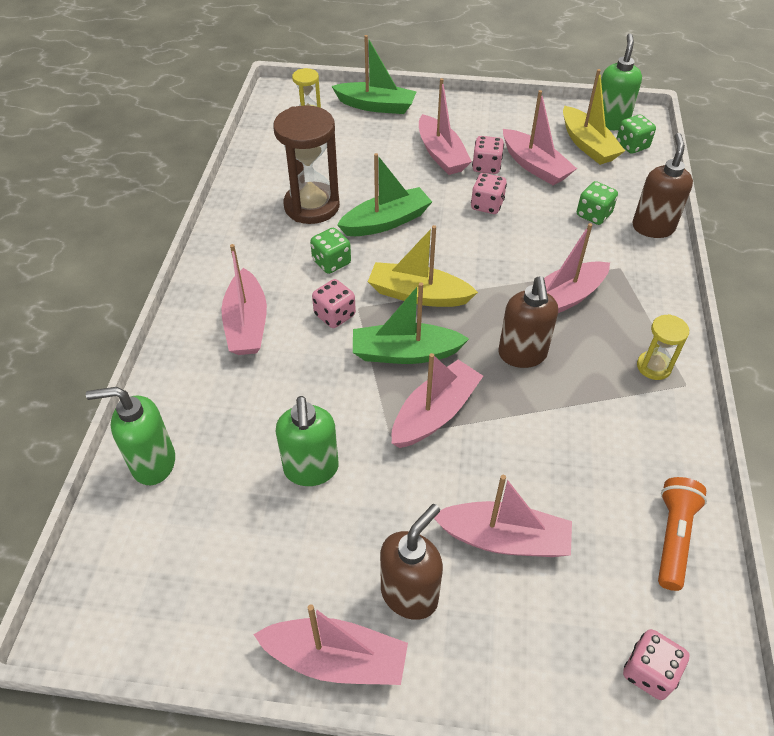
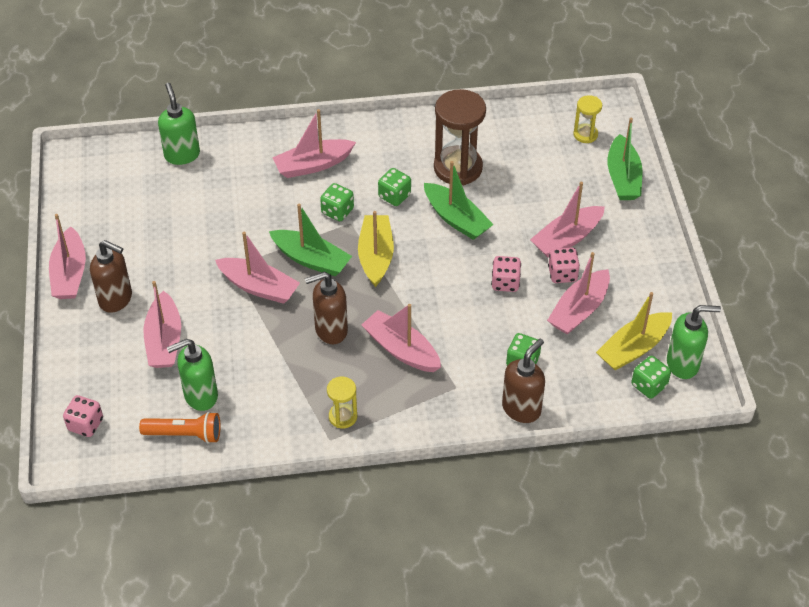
camera: 75 degrees right, 0 degrees up
(311, 469) = (195, 231): green soap dispenser -> green soap dispenser (200, 396)
(335, 315) = (337, 211): pink dice -> green dice
(405, 353) = (311, 259): green boat -> green boat turned 135 degrees clockwise
(652, 227) = (521, 409): brown soap dispenser -> brown soap dispenser turned 45 degrees counterclockwise

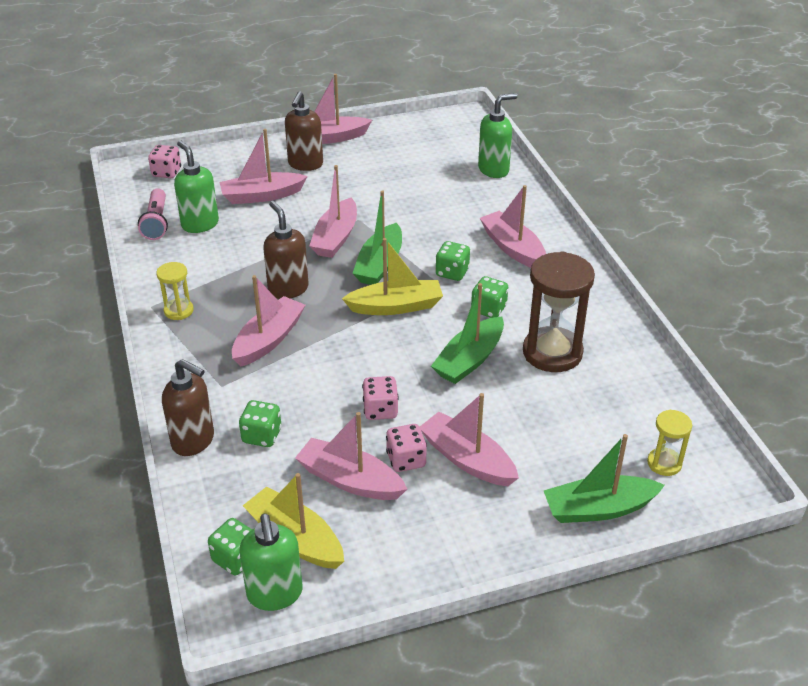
camera: 80 degrees right, 10 degrees down
(185, 434) = (156, 222): orange flashlight -> pink flashlight

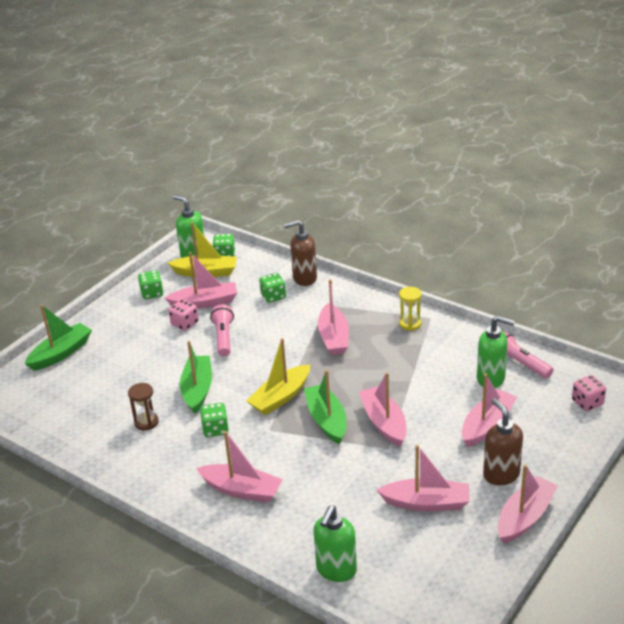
camera: 145 degrees right, 5 degrees down
(288, 289) = (365, 370): brown soap dispenser -> none
(380, 410) = (223, 337): pink dice -> pink flashlight
(452, 272) = (268, 442): green dice -> green dice (152, 293)
(467, 459) = (151, 340): pink boat -> pink boat (426, 503)
(552, 352) = (146, 422): brown hourglass -> brown hourglass, size x0.51
(664, 463) = (34, 393): yellow hourglass -> none

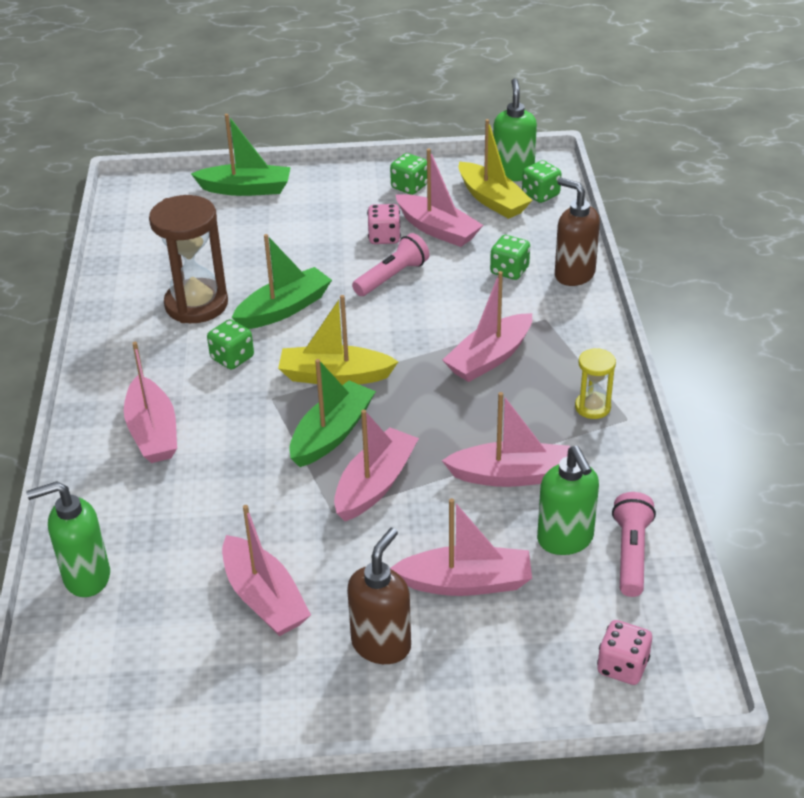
camera: 50 degrees right, 5 degrees up
(146, 422) = (196, 304): brown hourglass -> brown hourglass, size x1.95
(525, 517) = (320, 710): pink boat -> pink boat (512, 475)

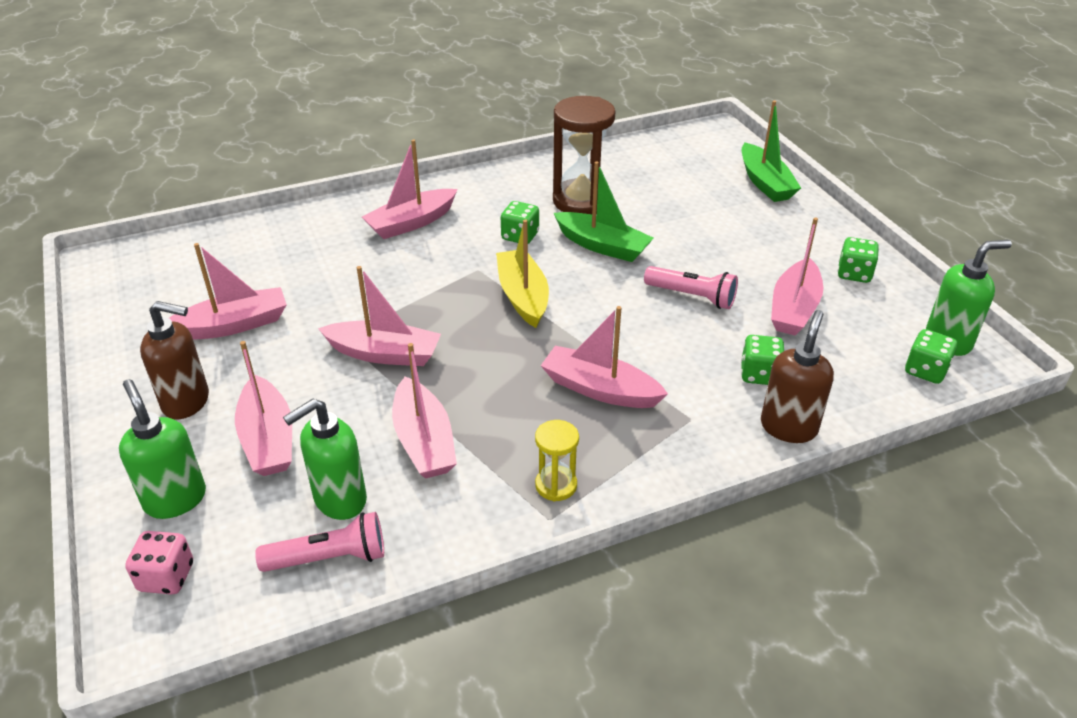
camera: 70 degrees right, 0 degrees up
(86, 577) = (245, 237): green soap dispenser -> green soap dispenser (175, 499)
(264, 598) = (233, 325): pink boat -> pink boat turned 150 degrees counterclockwise
(332, 434) = (443, 313): green boat -> none
(384, 237) = (753, 277): pink dice -> none
(492, 200) = (881, 335): yellow boat -> none

